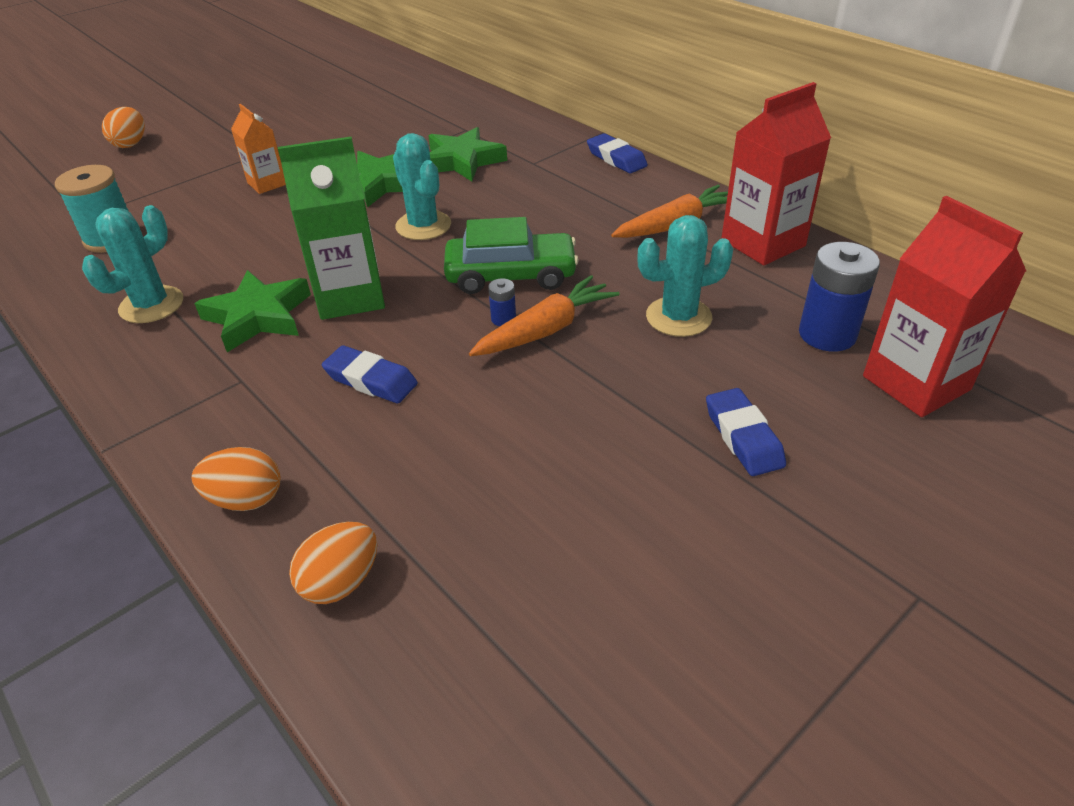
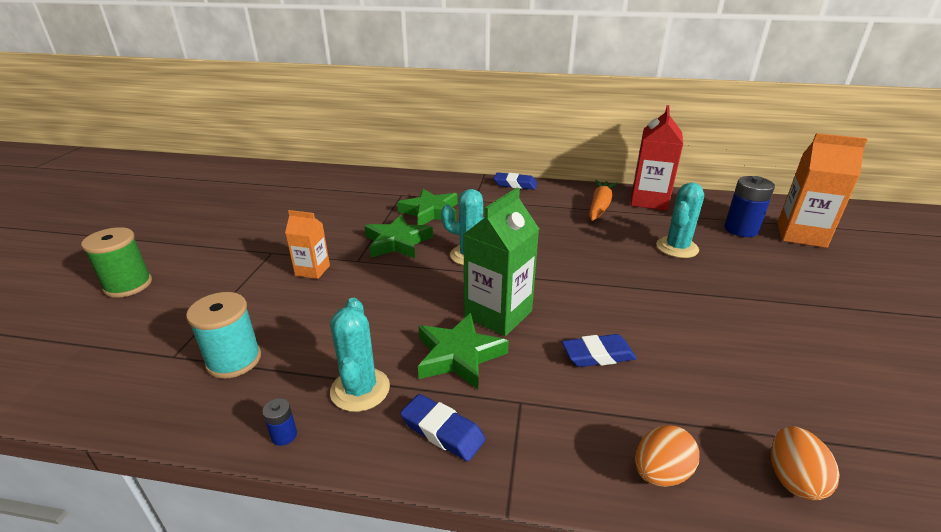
camera: 40 degrees left, 10 degrees down
(131, 144) = (128, 285): orange egg -> green spool
(503, 319) = (604, 285): blue battery -> blue battery (284, 435)
(511, 275) = (567, 261): green car -> none
(546, 330) = (634, 281): orange carrot -> none
(743, 437) = (794, 288): blue eraser -> blue eraser (442, 431)
(916, 383) = (801, 235): red carton -> orange carton

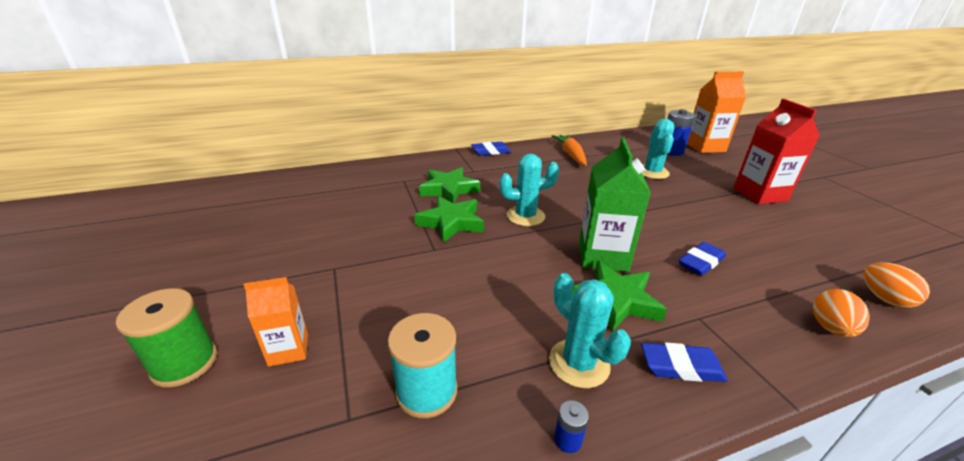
camera: 30 degrees left, 0 degrees up
(312, 270) = (401, 272): orange carton -> orange carton (288, 349)
(649, 201) = (597, 144): red carton -> red carton (759, 194)

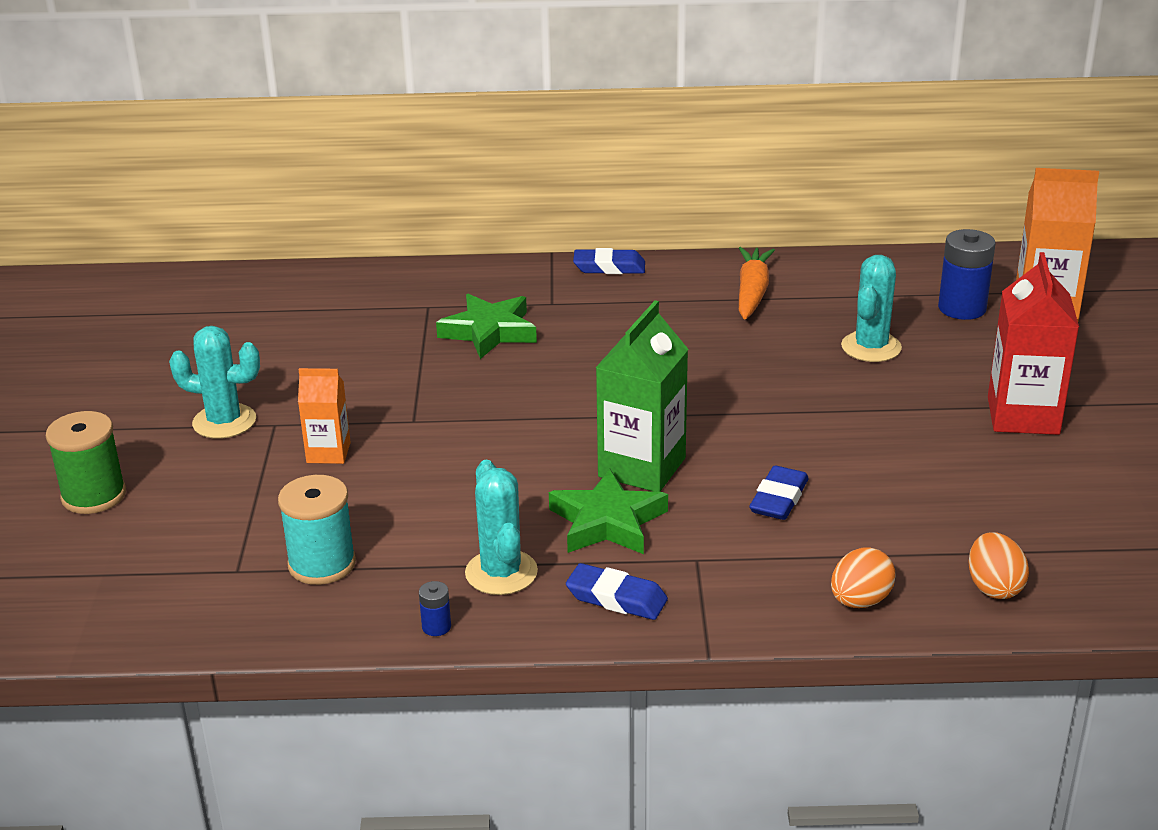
camera: 20 degrees right, 0 degrees up
(288, 349) = (197, 502): orange carton -> orange carton (328, 453)
(451, 222) = (460, 386): green star -> none
(525, 216) = (577, 393): turquoise cactus -> turquoise cactus (224, 422)
(701, 262) = (779, 499): blue eraser -> blue eraser turned 45 degrees counterclockwise

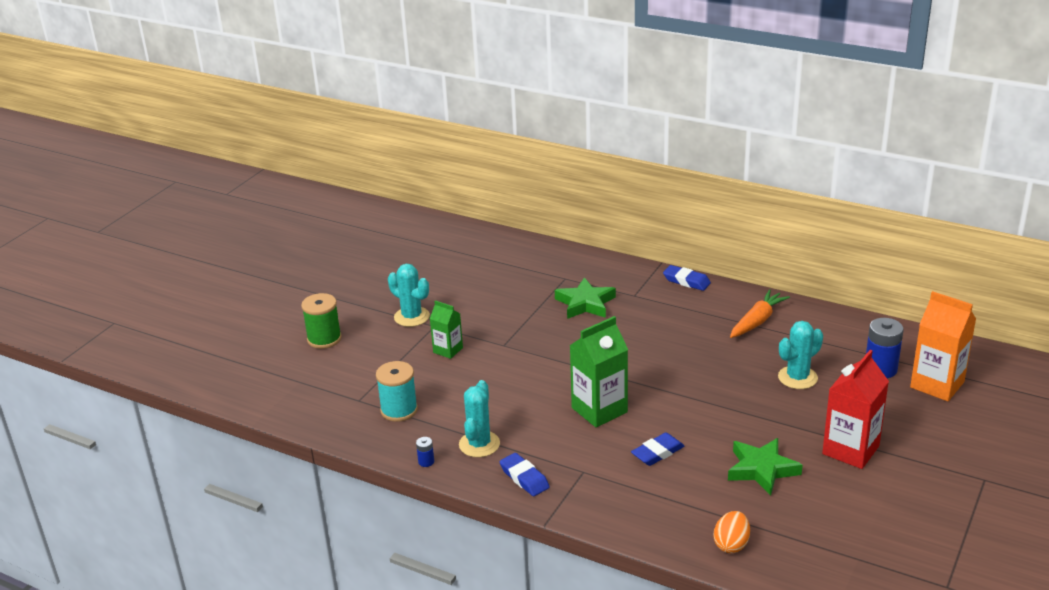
camera: 30 degrees right, 0 degrees up
(328, 453) = (448, 350): orange carton -> green carton
(607, 522) = (555, 435): green star -> green star (762, 469)
(860, 601) = (649, 525): orange egg -> none

